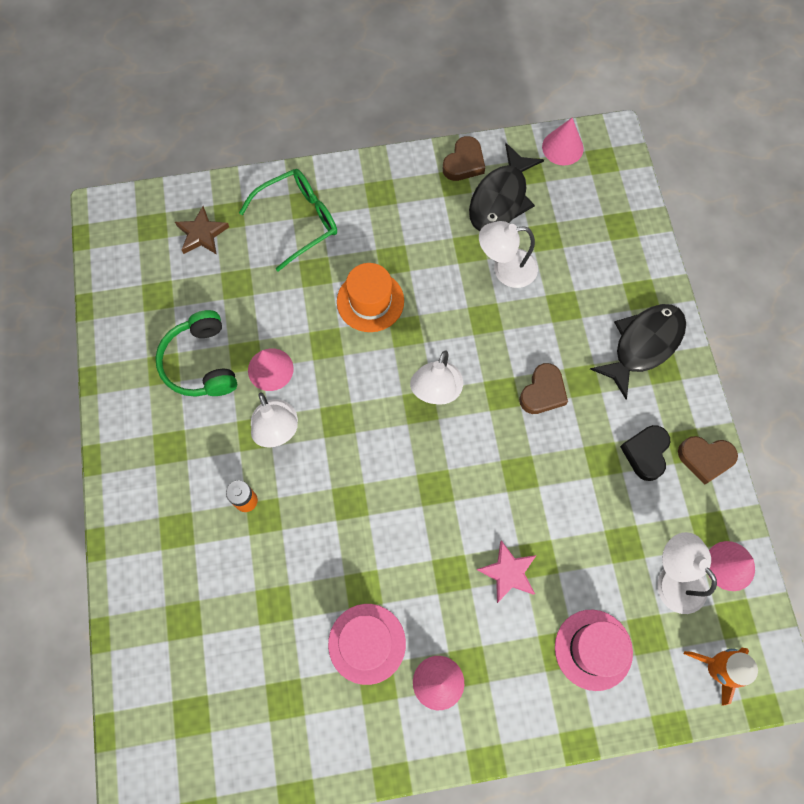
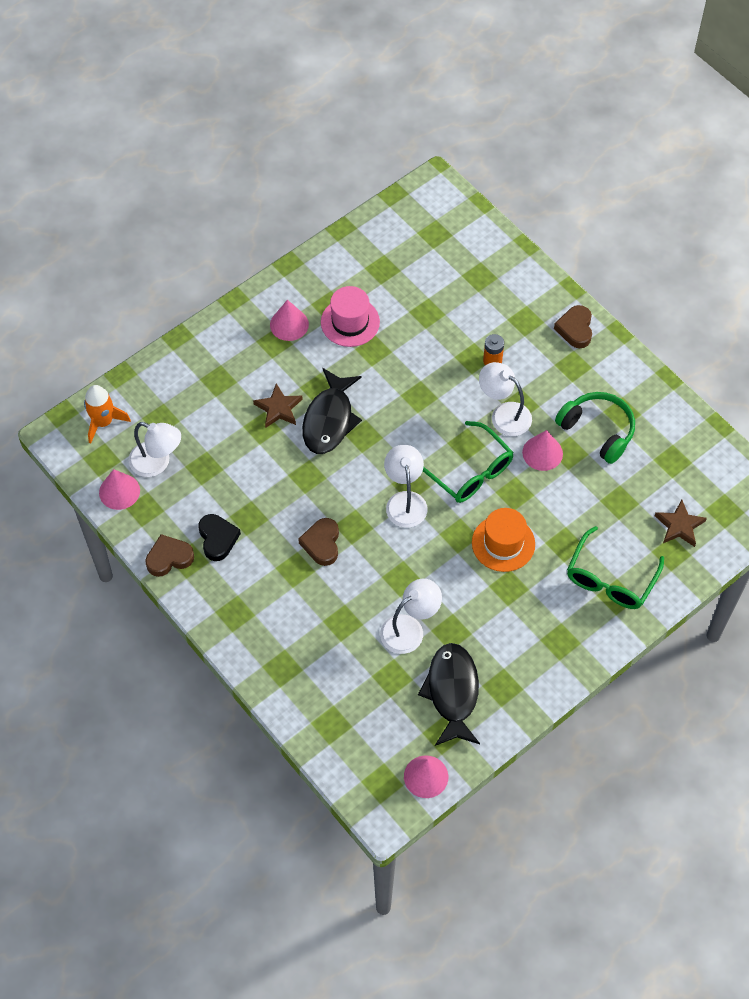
camera: 150 degrees right, 10 degrees down
(353, 388) = (470, 472): none -> green glasses
(464, 163) = (506, 710): brown heart -> brown heart (575, 329)
(508, 572) = (278, 408): pink star -> brown star
(593, 649) = (194, 392): pink hat -> none
(643, 345) = (259, 623): black fish -> black fish (329, 419)

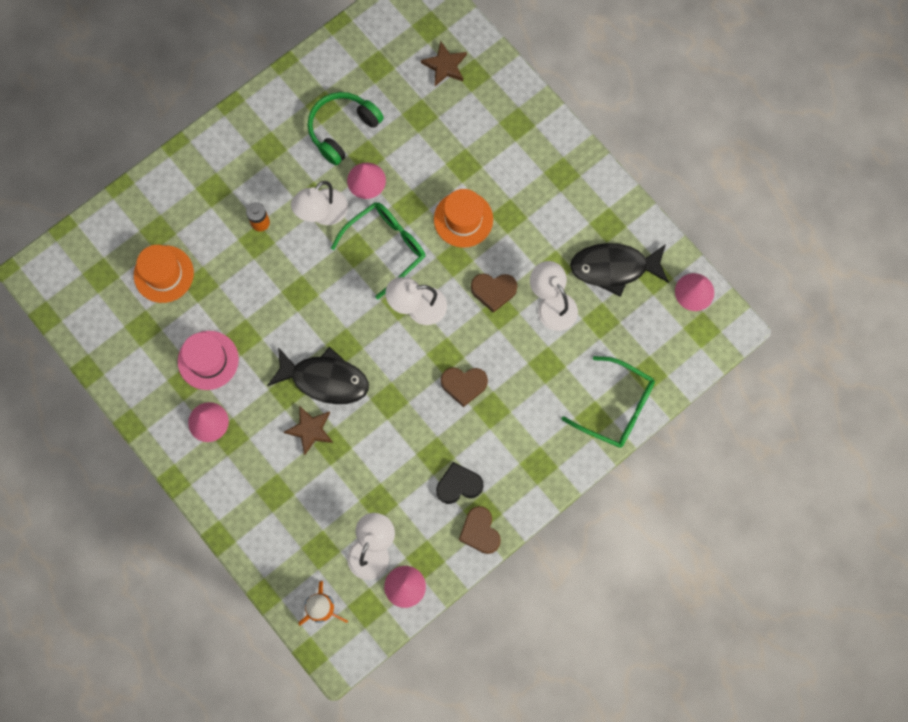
camera: 90 degrees left, 15 degrees up
(436, 283) = (163, 274): none -> orange hat
(575, 329) = (225, 143): brown heart -> brown heart (493, 291)
(610, 579) = (499, 128): green glasses -> green glasses (616, 407)

